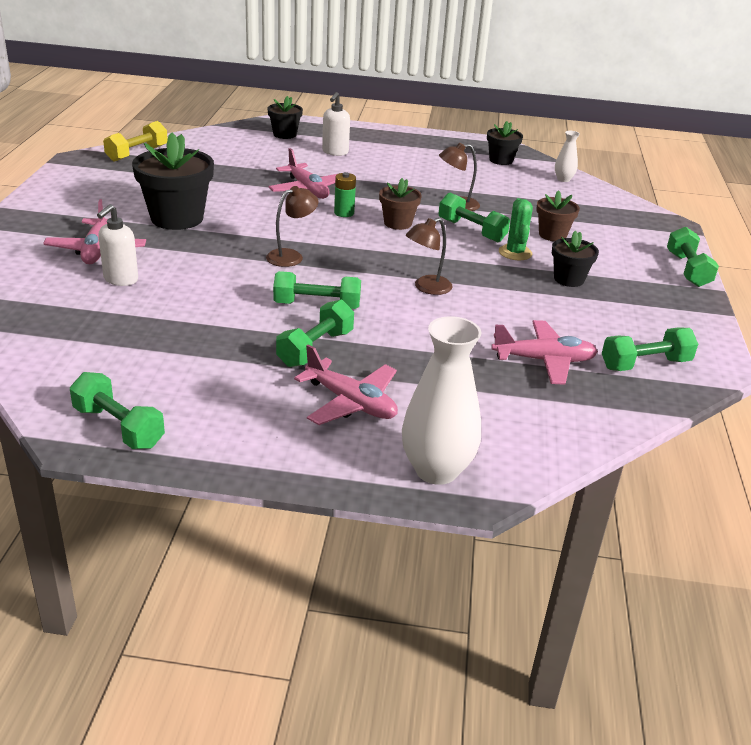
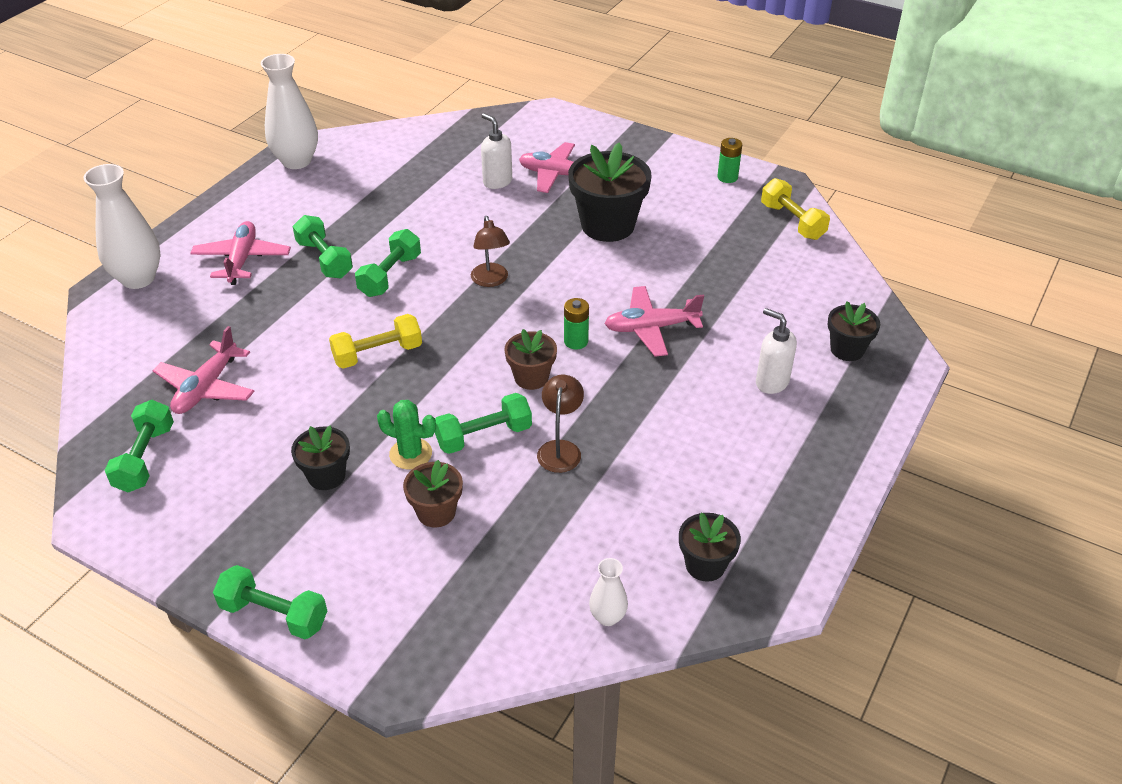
camera: 115 degrees right, 10 degrees up
(75, 178) = (727, 177): none -> green battery
(118, 427) = (296, 161): green dumbbell -> white vase
(351, 402) = (242, 260): pink plane -> pink plane turned 120 degrees clockwise
(426, 288) = (378, 354): brown lamp -> yellow dumbbell

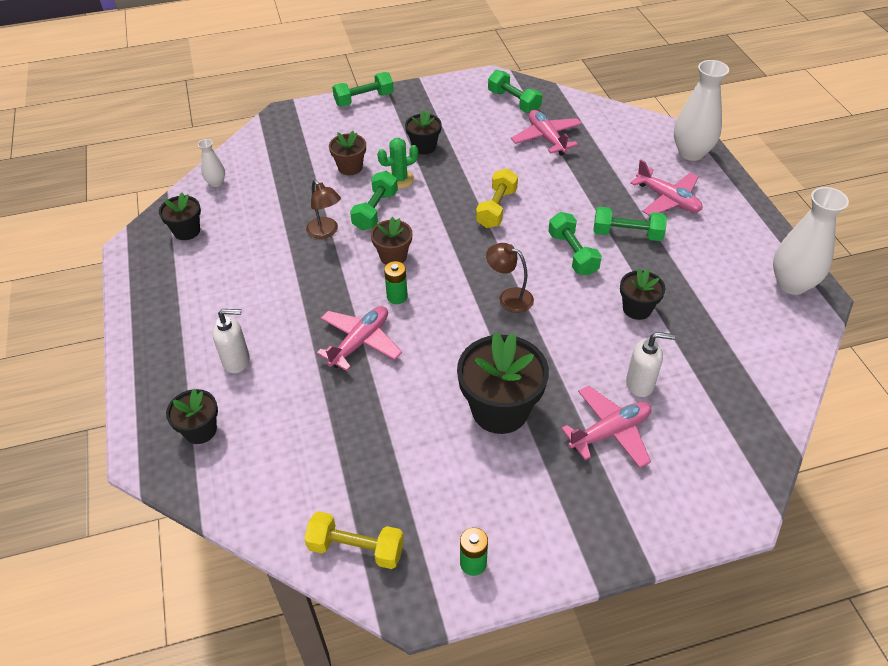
camera: 135 degrees right, 5 degrees up
(418, 214) = (637, 309): none -> black flower pot

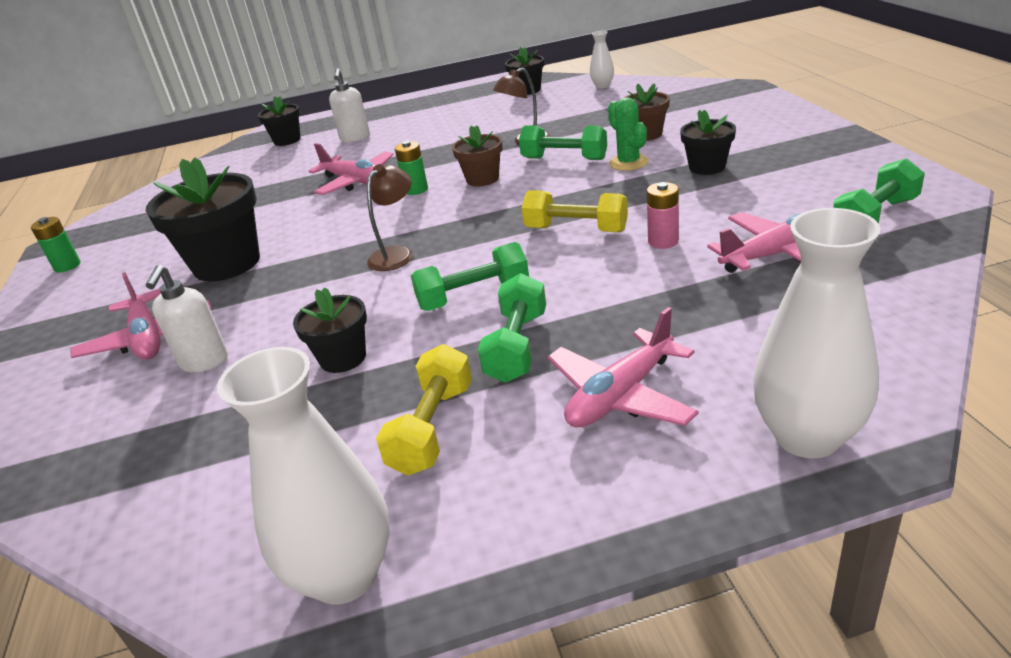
camera: 95 degrees right, 15 degrees down
(356, 548) = (129, 214): yellow dumbbell -> yellow dumbbell (432, 428)
(364, 99) = (802, 119): green dumbbell -> none
(522, 174) = (663, 241): none -> pink battery

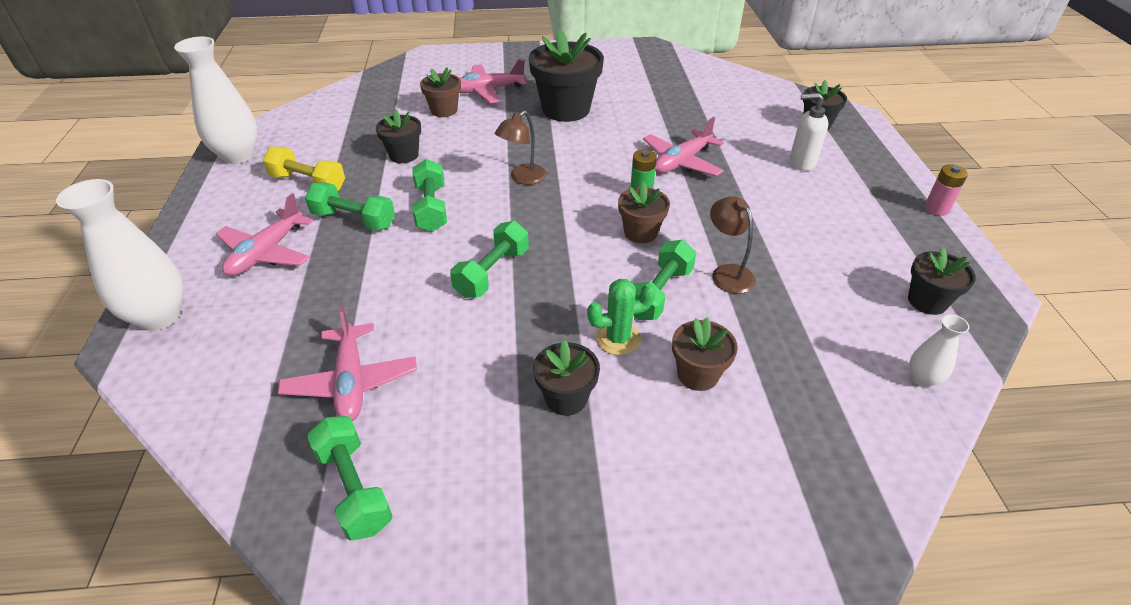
camera: 95 degrees right, 10 degrees up
(67, 266) = (610, 54): green battery -> none
(204, 362) = (444, 110): white soap dispenser -> brown flower pot
(396, 254) = (523, 178): brown lamp -> brown lamp turned 90 degrees clockwise
(576, 230) = (492, 273): yellow dumbbell -> green dumbbell
(621, 395) = (267, 253): pink plane -> pink plane turned 120 degrees counterclockwise
(663, 241) = (430, 319): pink battery -> pink battery (936, 209)

